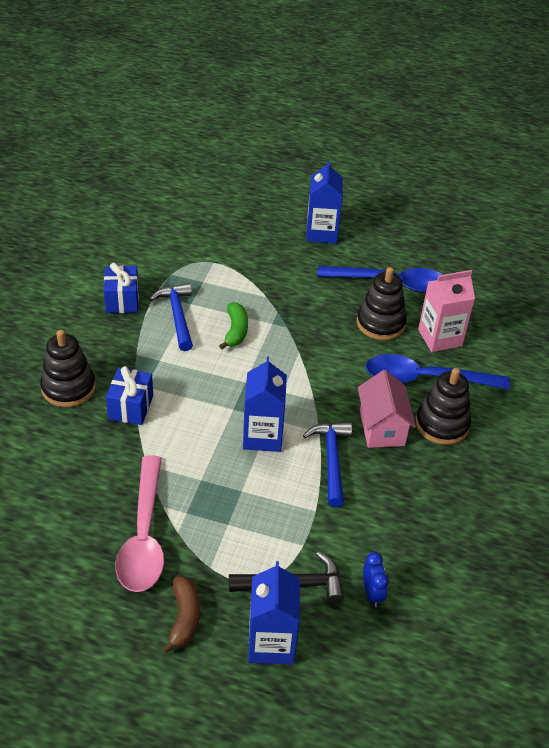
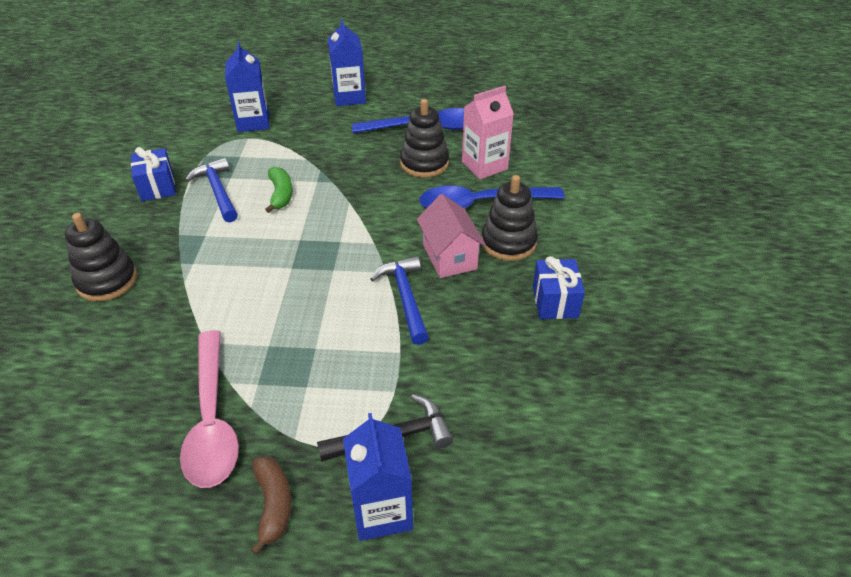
camera: 10 degrees left, 0 degrees up
(131, 407) = (179, 287): blue gift -> blue gift (555, 301)
(263, 436) = (328, 288): blue carton -> blue carton (253, 122)
(372, 593) = (482, 427): blue clock -> none

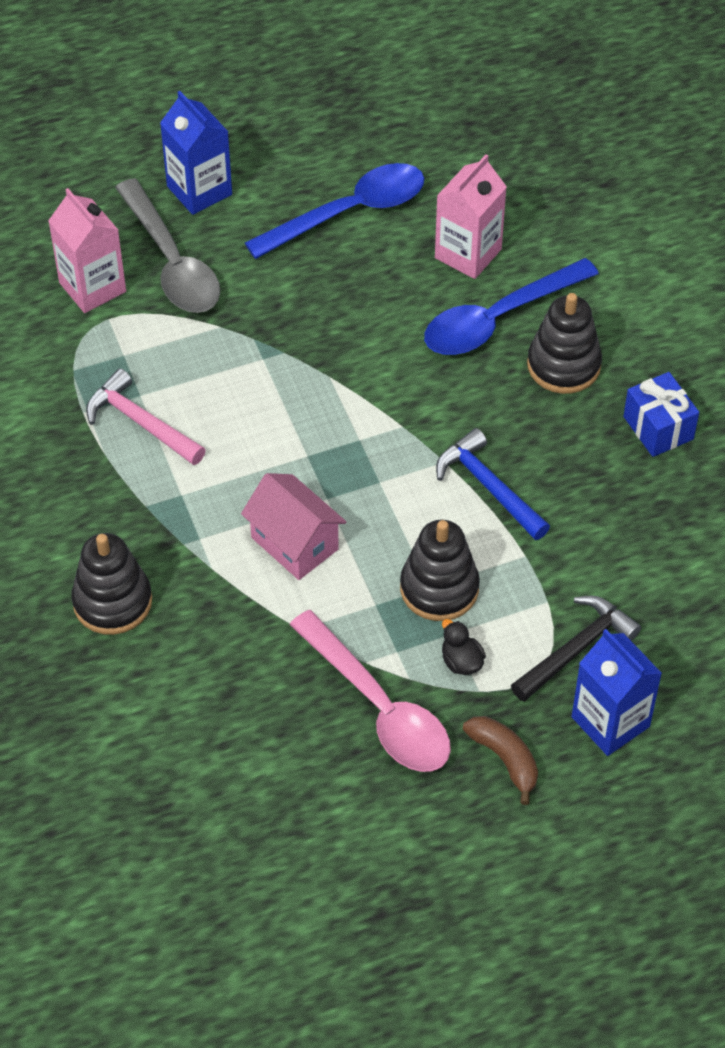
camera: 25 degrees left, 10 degrees up
(157, 187) = (51, 446): blue gift -> none
(218, 191) = (141, 422): blue hammer -> pink hammer
(253, 122) = (92, 287): blue carton -> pink carton
(281, 194) = (230, 397): green banana -> none
(298, 410) = (461, 661): none -> black duck
(306, 123) = (172, 262): none -> grey spoon
(424, 163) = (386, 277): black stacking toy -> black stacking toy (439, 588)
(449, 256) = (506, 412): pink house -> pink house (294, 543)

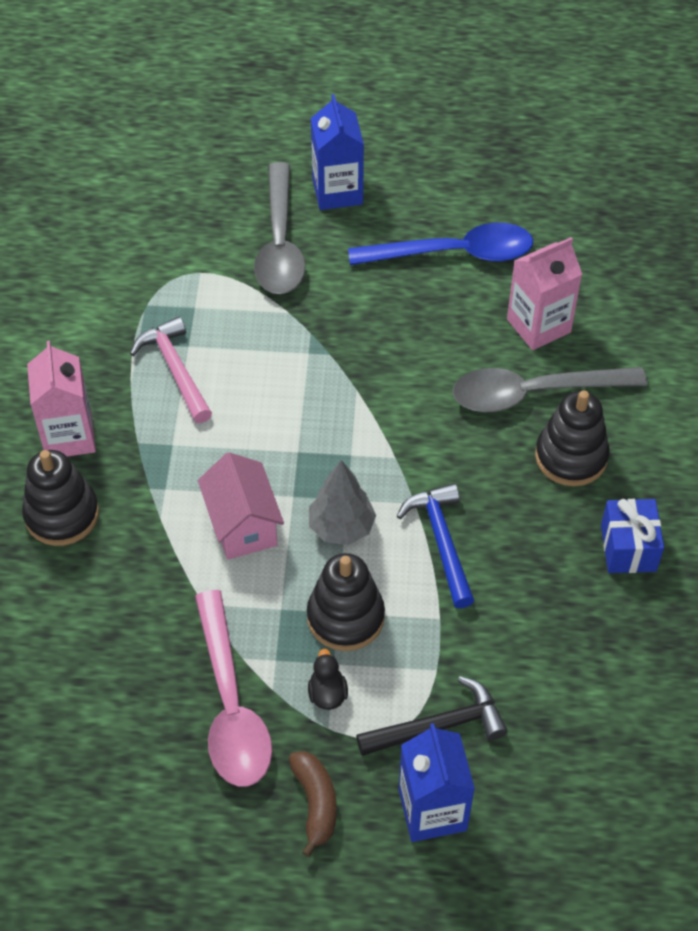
camera: 25 degrees right, 0 degrees up
(92, 287) = (203, 241): pink carton -> pink carton (69, 436)
(389, 510) = (341, 527): none -> grey tree
(498, 319) = (534, 393): blue spoon -> grey spoon

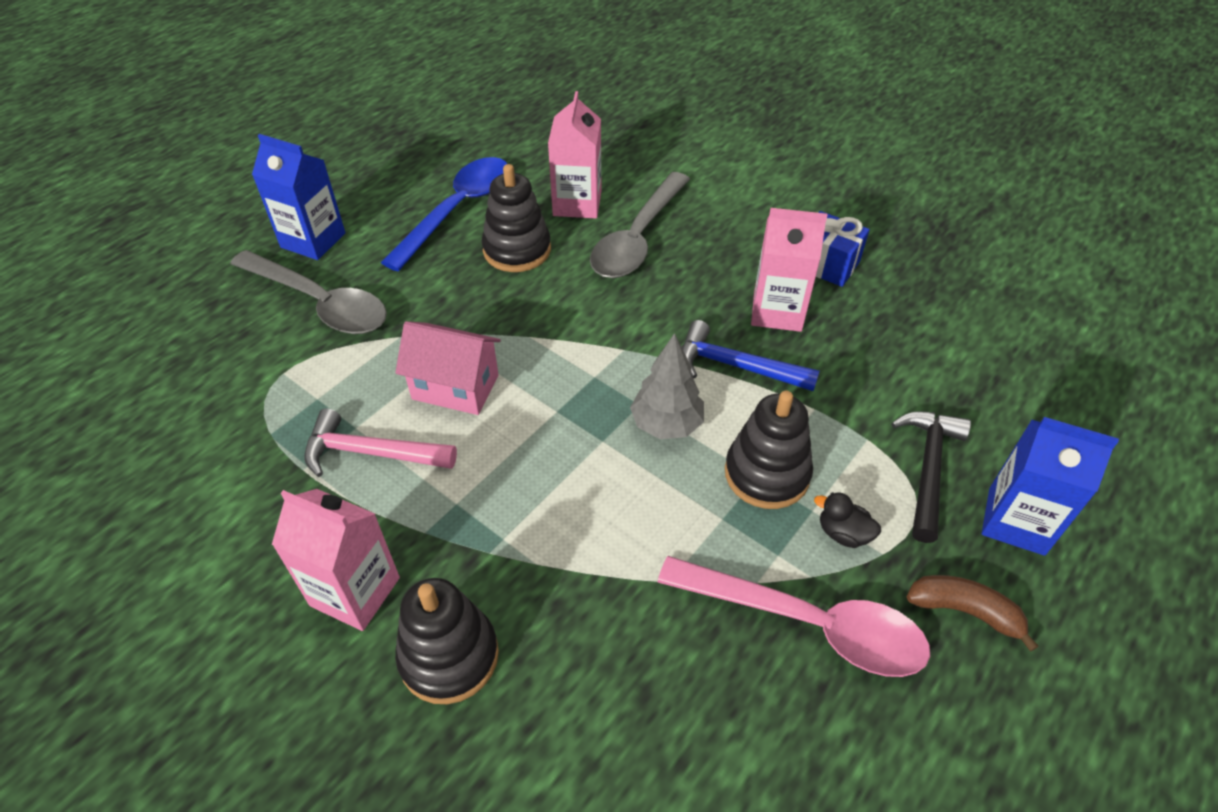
camera: 55 degrees left, 5 degrees down
(243, 525) = (602, 497): pink house -> pink house (455, 387)
(532, 539) = (777, 311): none -> pink carton
(571, 457) = (716, 250): black stacking toy -> black stacking toy (517, 250)

